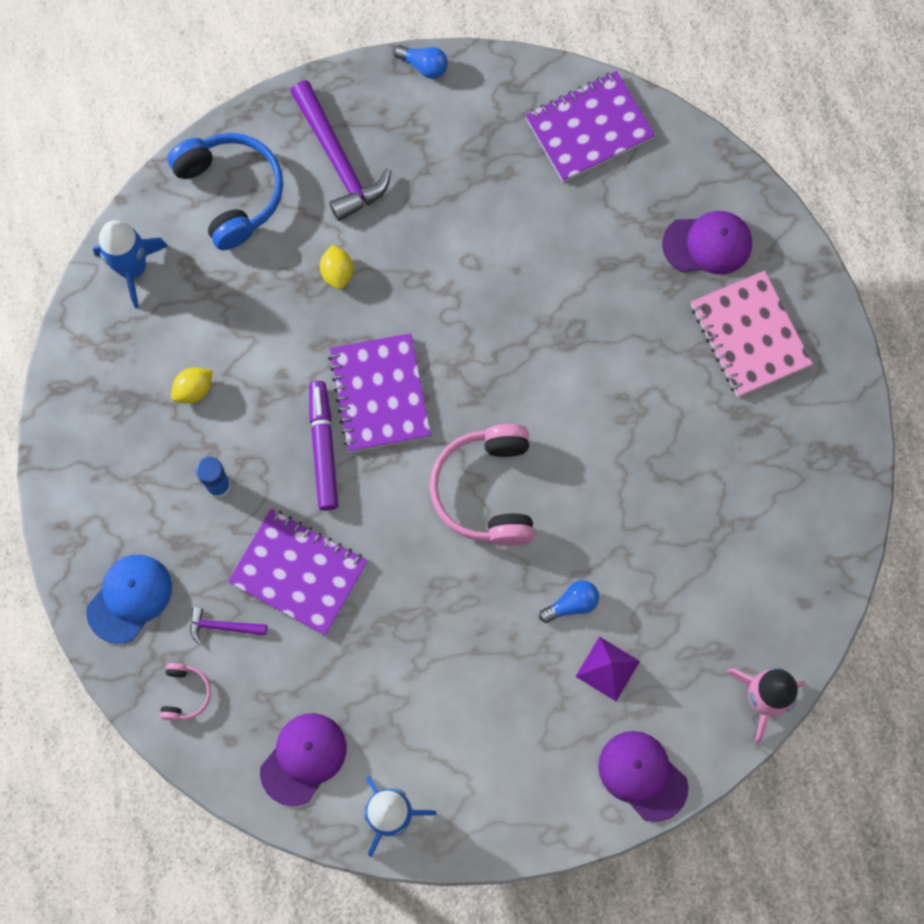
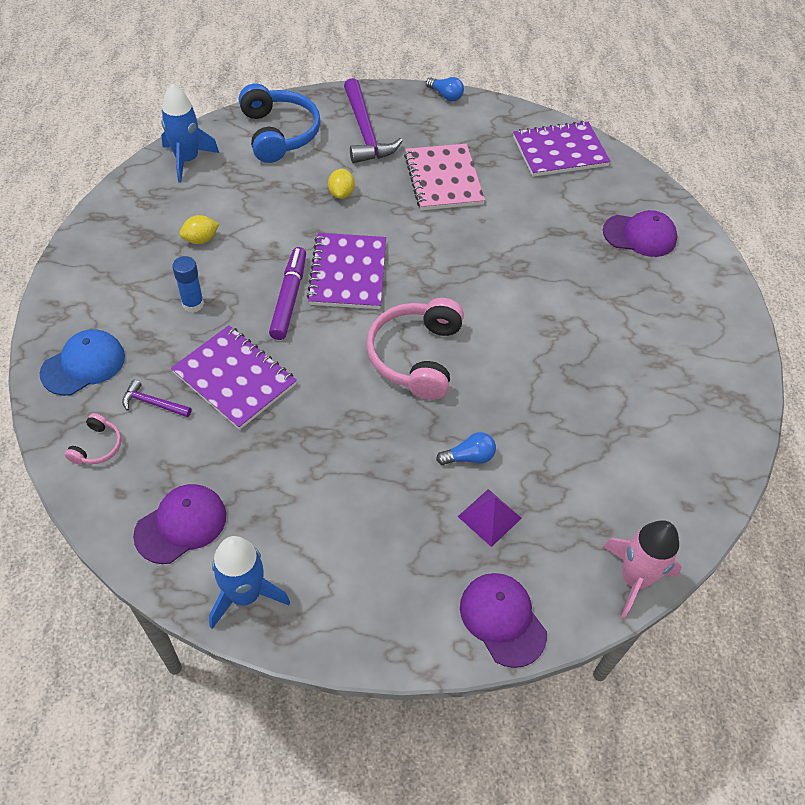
camera: 10 degrees right, 20 degrees down
(749, 335) = (665, 300): pink notebook -> pink notebook (443, 179)

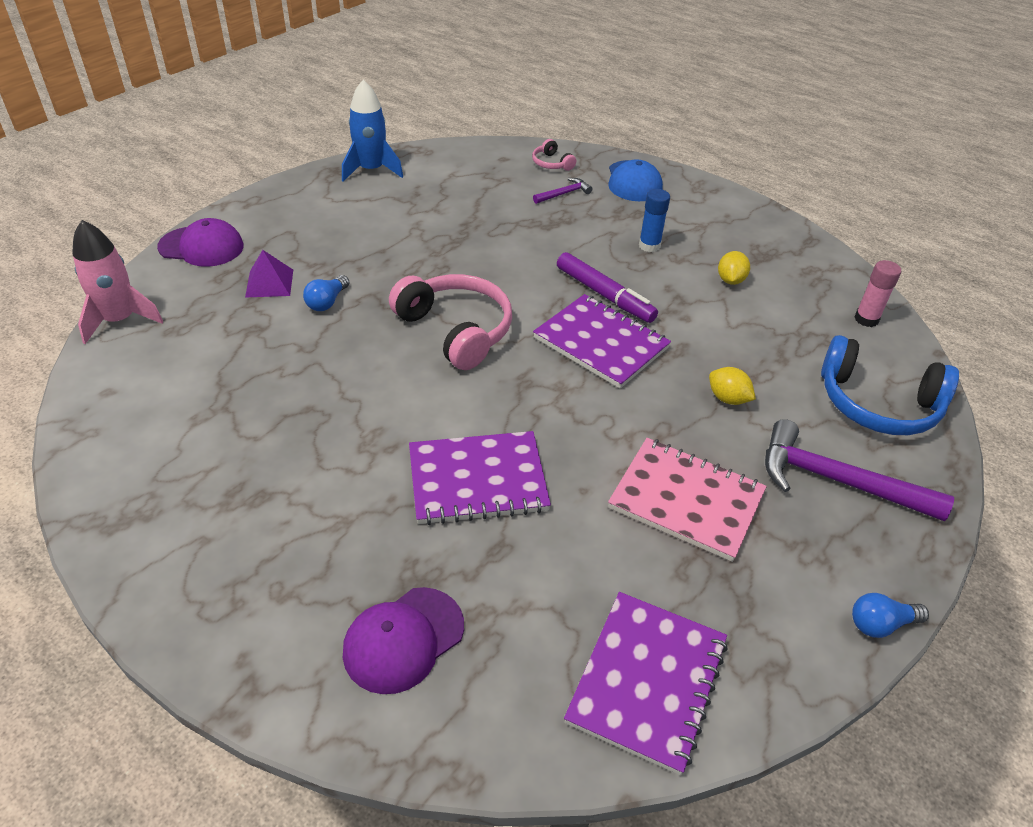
camera: 130 degrees right, 10 degrees down
(181, 525) = (450, 169): purple cap -> none
(187, 160) = (866, 319): blue rocket -> pink glue stick
(235, 378) = (546, 233): purple notebook -> purple notebook (477, 480)

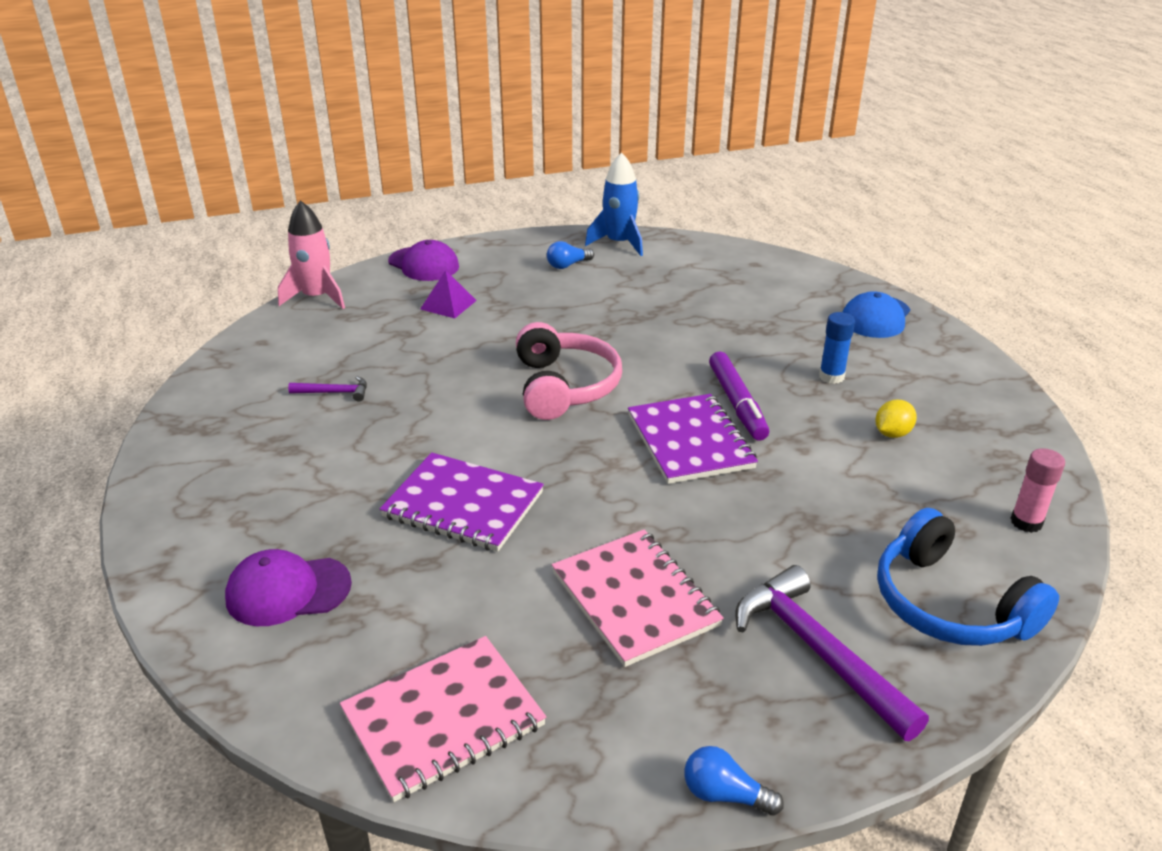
camera: 35 degrees right, 10 degrees down
(327, 302) = (479, 332): blue light bulb -> blue light bulb (568, 265)
(551, 163) = (801, 279): pink headphones -> none
(564, 194) = (786, 308): purple hammer -> purple hammer (334, 393)
(647, 681) = (443, 719): purple notebook -> pink notebook
(727, 399) = (773, 533): yellow lemon -> none

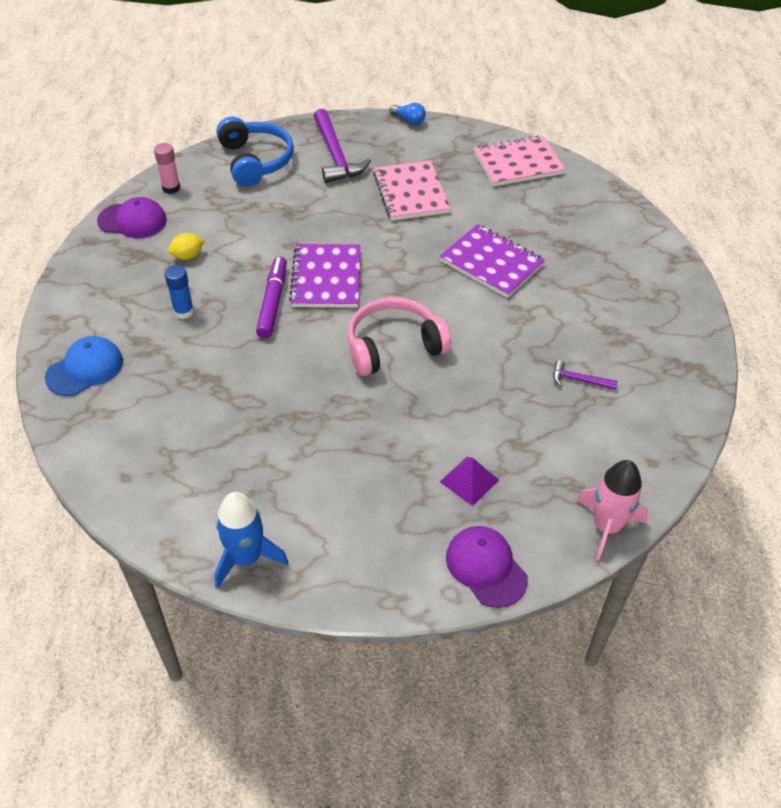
camera: 165 degrees left, 15 degrees up
(288, 591) = (596, 232): purple cap -> purple cap (132, 221)
(564, 387) = (394, 346): pink headphones -> pink headphones turned 60 degrees clockwise
(568, 265) = (324, 524): blue light bulb -> none

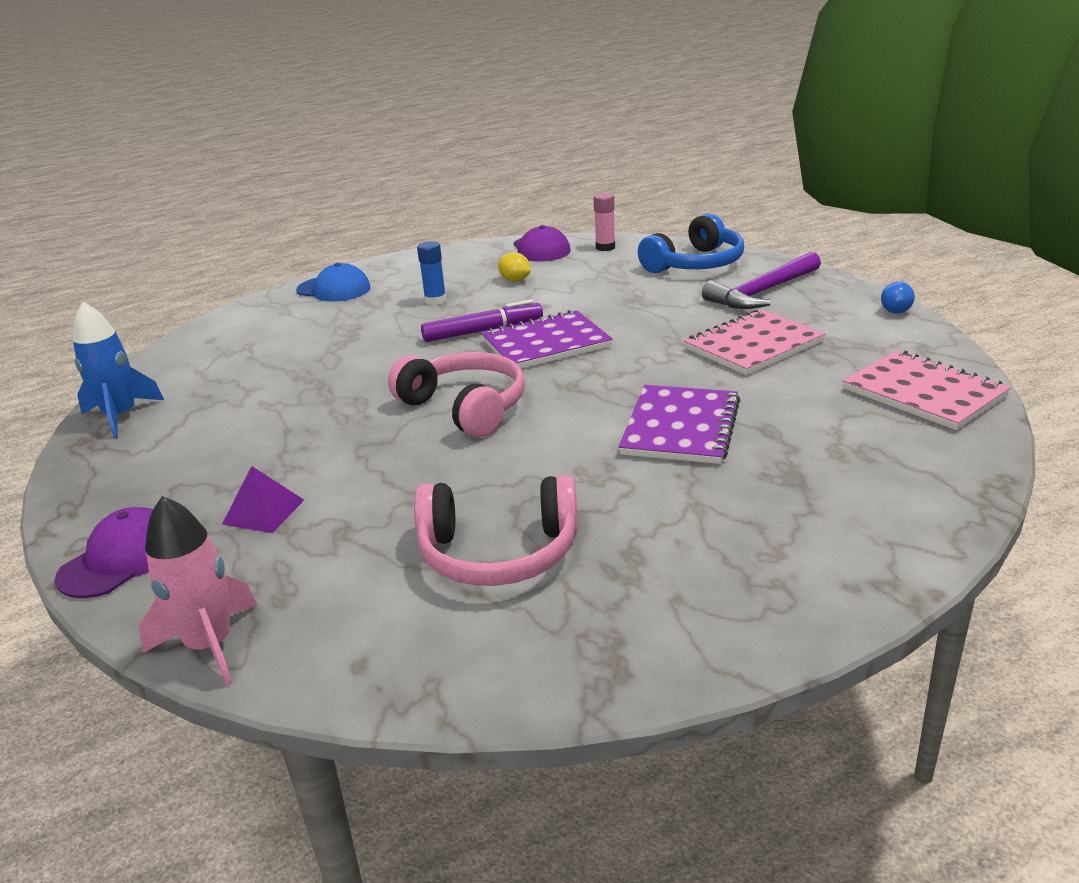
camera: 70 degrees right, 20 degrees down
(579, 380) = (499, 552): purple hammer -> pink headphones

